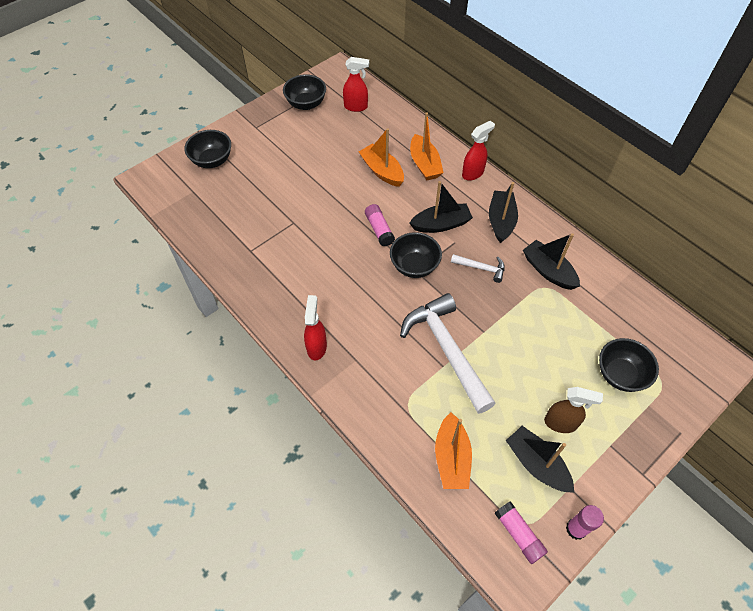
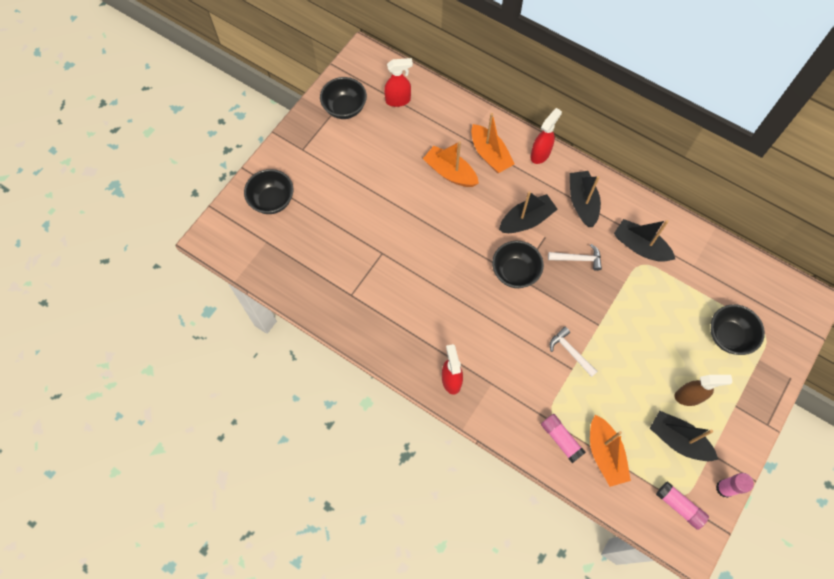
camera: 15 degrees left, 10 degrees up
(379, 229) = (469, 240): pink glue stick -> pink glue stick (561, 439)
(446, 350) = (570, 352): white hammer -> white hammer, size x0.46

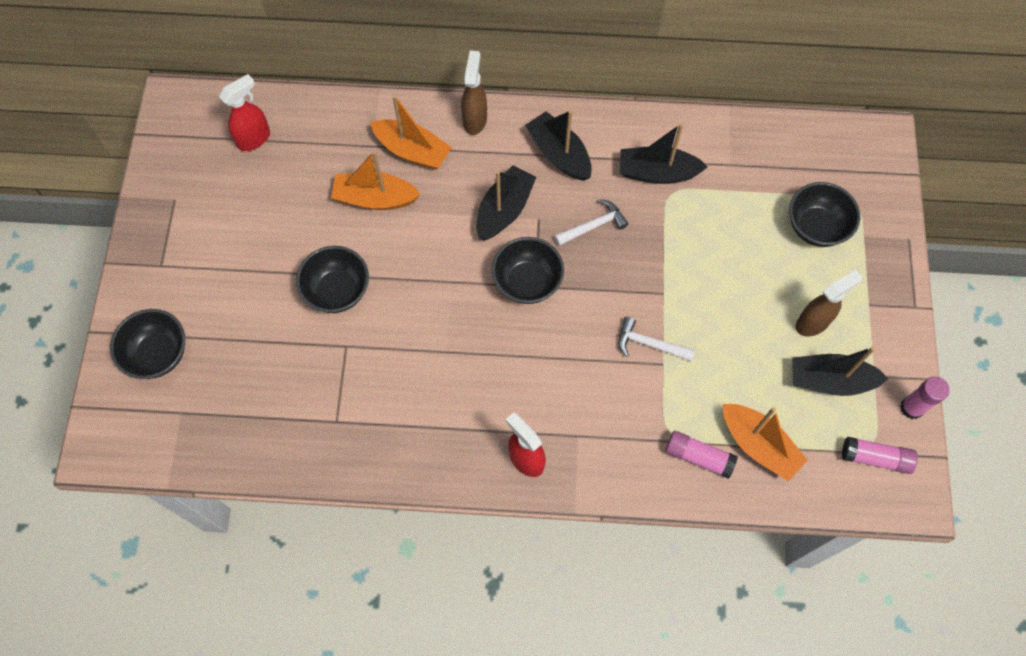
camera: 30 degrees left, 0 degrees up
(345, 108) = (188, 183): black bowl -> black bowl (337, 291)
(540, 154) = (475, 119): red spray bottle -> brown spray bottle

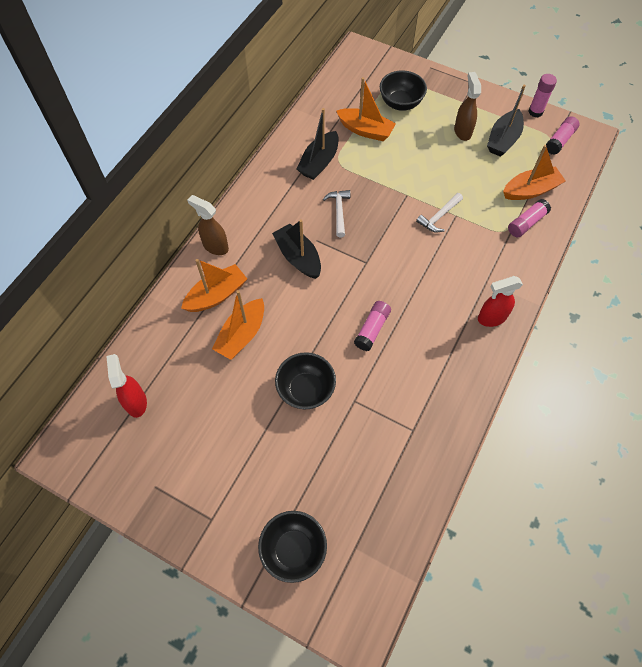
camera: 65 degrees left, 5 degrees down
(445, 329) = (372, 329): none -> pink glue stick
(527, 282) = (361, 265): black bowl -> none
(559, 154) = (273, 208): black boat -> none
(741, 204) = (365, 130): none -> orange boat

